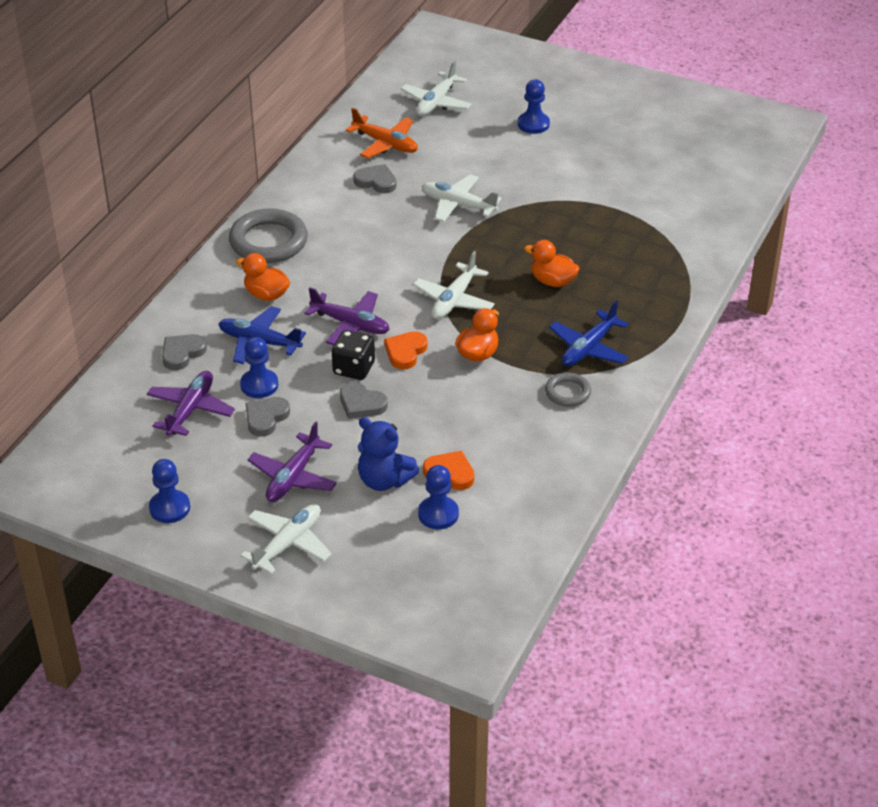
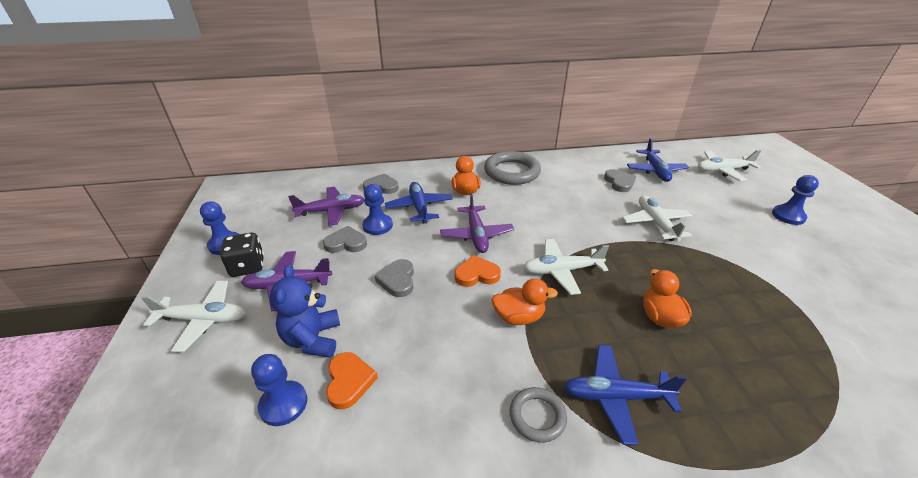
camera: 55 degrees right, 5 degrees down
(354, 368) = (433, 258): black dice -> black dice (248, 267)
(385, 144) = (655, 171): orange plane -> blue plane

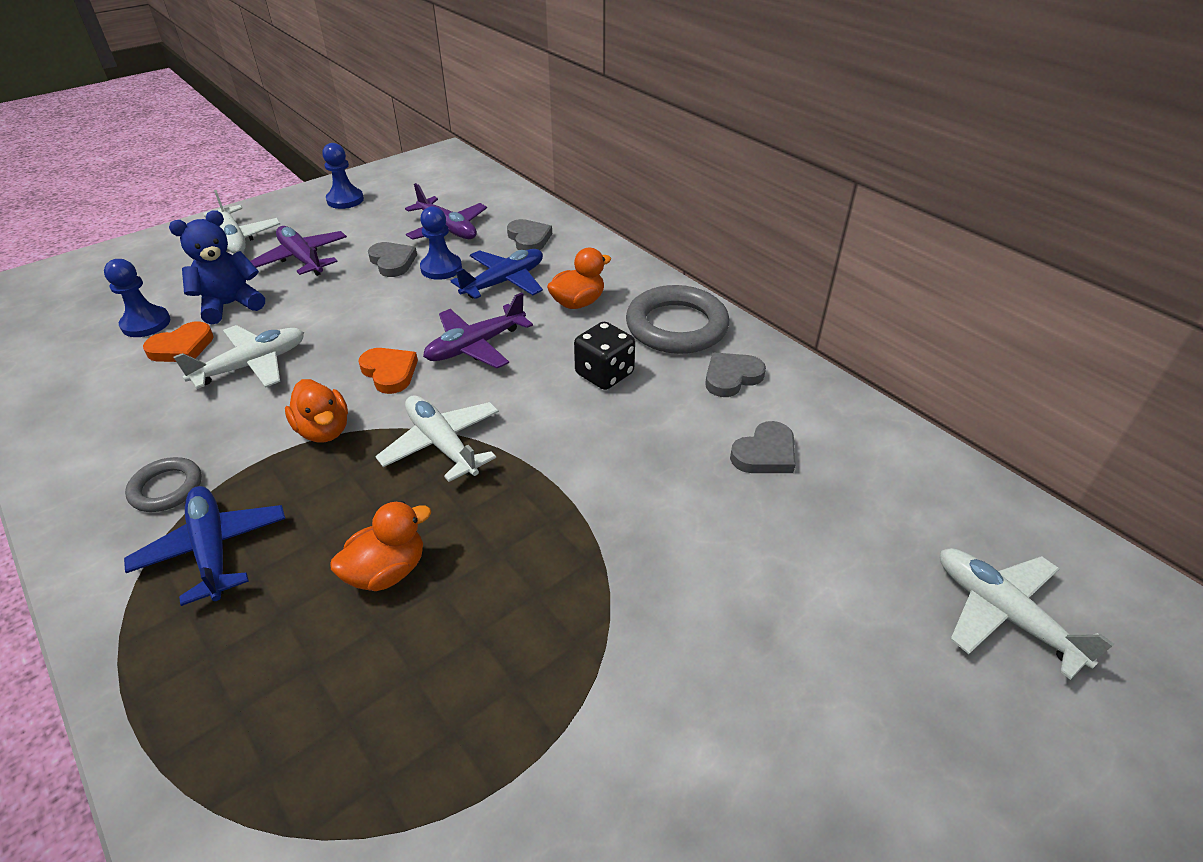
camera: 60 degrees right, 5 degrees up
(248, 267) = (318, 226): black dice -> black dice (604, 374)
(397, 280) = (346, 319): grey heart -> grey heart (731, 377)
(655, 171) = (870, 496): blue plane -> none
(655, 223) = (656, 527): white plane -> white plane (252, 365)
(788, 216) = (886, 764): blue pawn -> none

